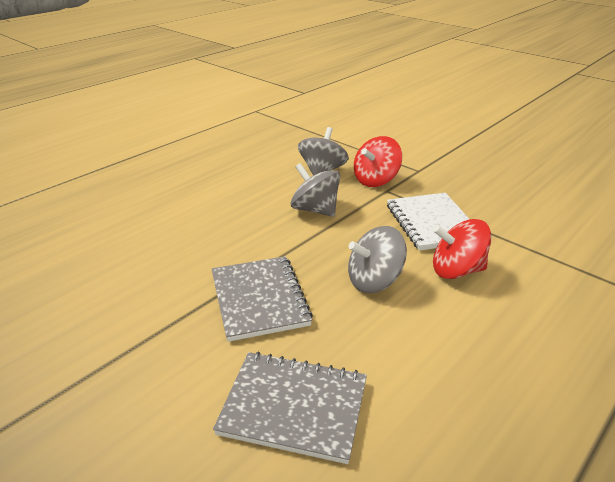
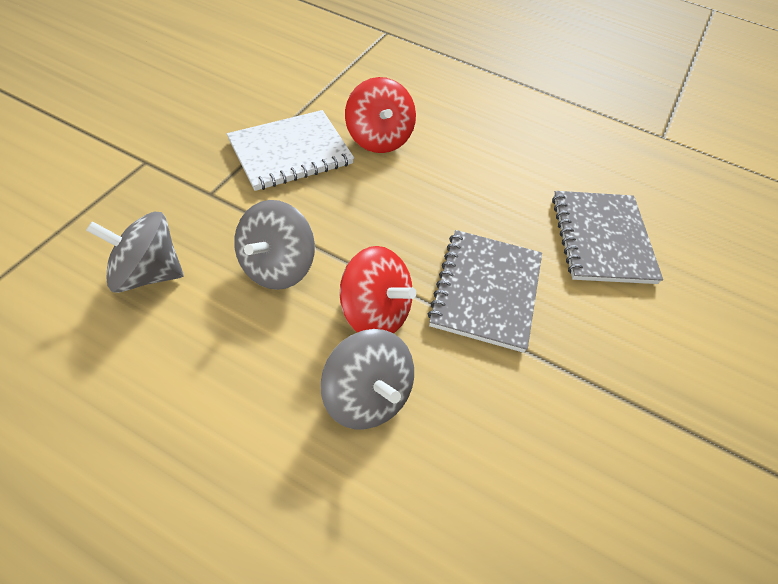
camera: 110 degrees left, 20 degrees up
(259, 299) = (485, 291): grey notebook -> grey notebook turned 45 degrees counterclockwise
(374, 281) = (418, 197): grey spinning top -> grey spinning top (367, 396)
(375, 180) = (179, 206): red spinning top -> red spinning top (375, 312)

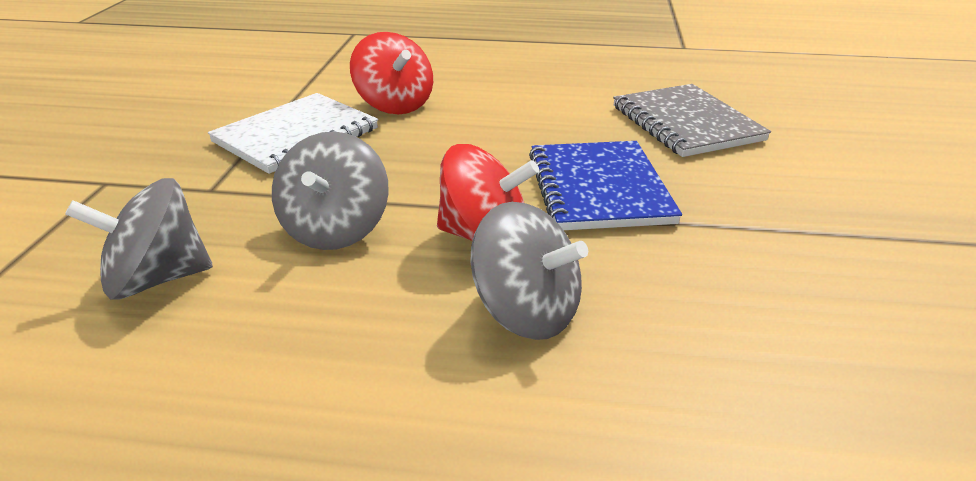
camera: 15 degrees left, 20 degrees down
(485, 291) = (598, 188): grey notebook -> blue notebook

